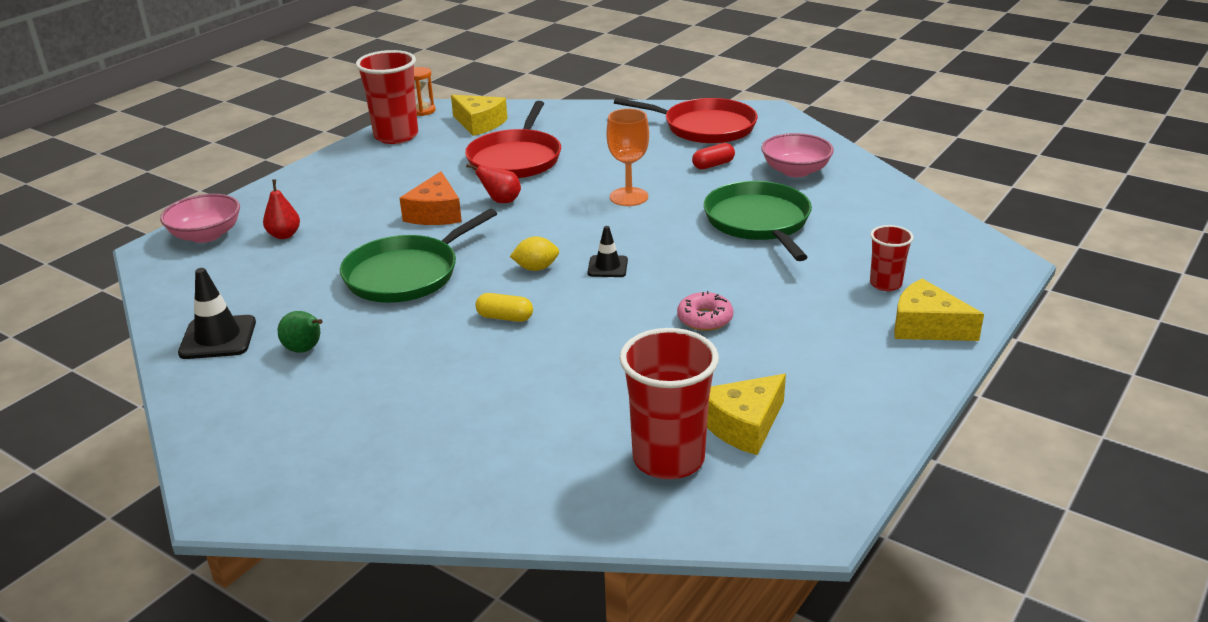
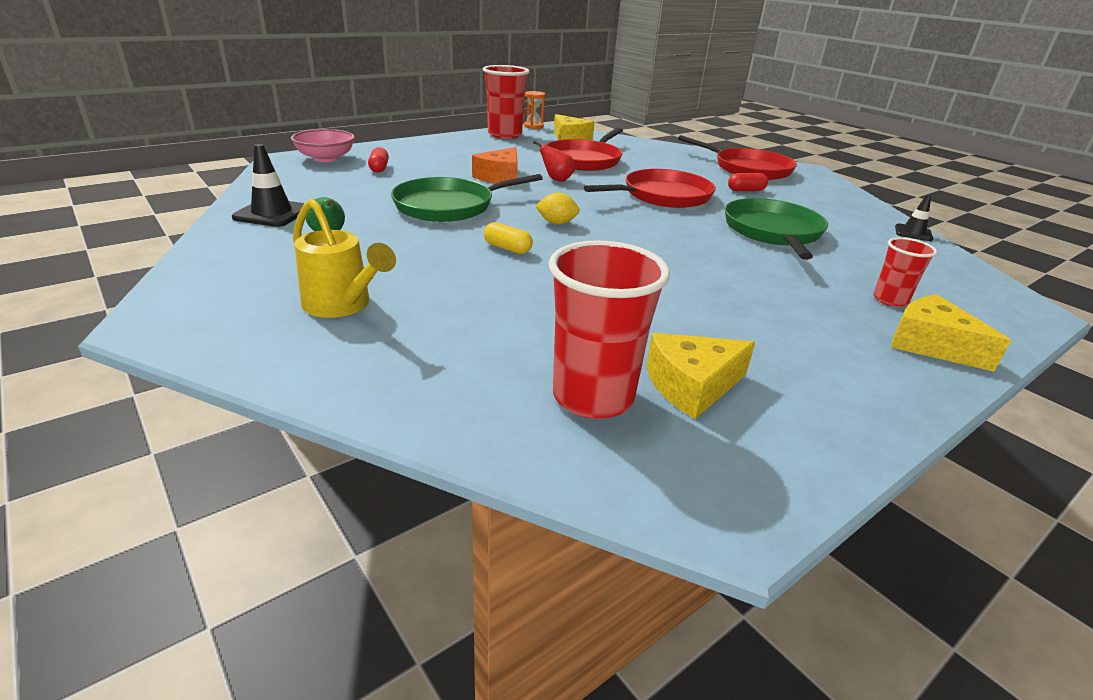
camera: 15 degrees right, 0 degrees up
(284, 235) = (379, 168): red pear -> red capsule
(389, 432) = (342, 305): none -> yellow watering can
(607, 267) = (619, 234): black traffic cone -> black traffic cone (913, 233)
(629, 197) = (663, 196): orange goblet -> red pan
(705, 319) = (691, 288): pink donut -> none
(795, 171) = (820, 206): pink bowl -> none

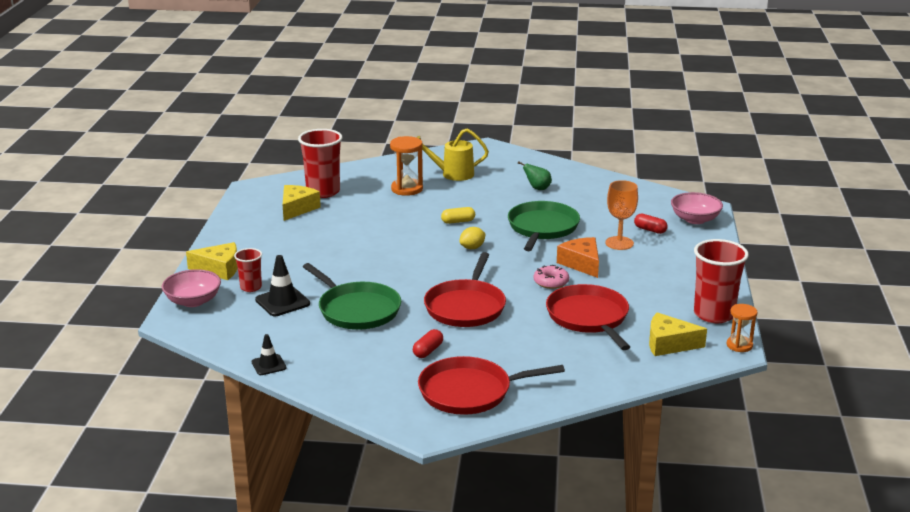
camera: 135 degrees right, 5 degrees down
(272, 213) = (587, 183): black traffic cone -> black traffic cone (282, 302)
(430, 173) = (619, 243): none -> orange goblet
(458, 320) = (407, 189): none -> orange hourglass
(556, 180) = (551, 282): red pear -> pink donut
(993, 319) = (193, 301): none -> pink bowl

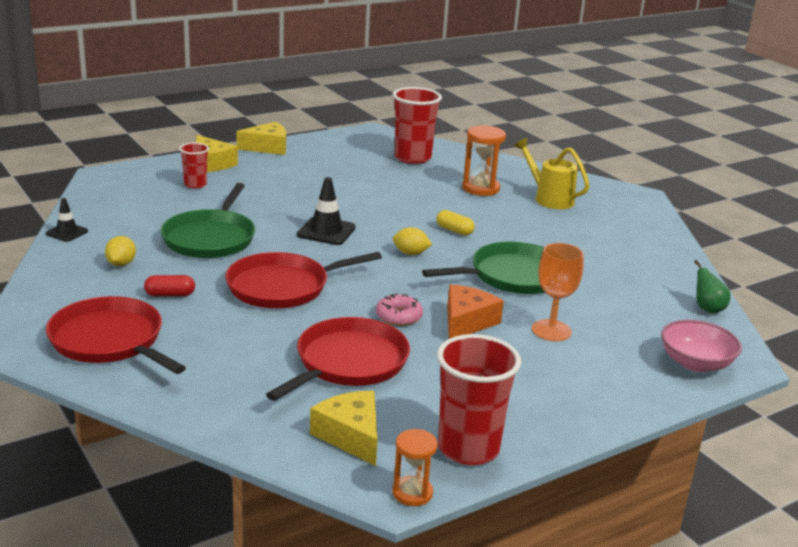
camera: 50 degrees right, 0 degrees up
(193, 301) = (144, 172): pink bowl -> none
(282, 302) = (185, 204): black traffic cone -> black traffic cone (326, 231)
(297, 208) = (364, 158): yellow cheese -> yellow cheese (268, 147)
(355, 356) = (121, 264): none -> yellow lemon
(537, 188) = (597, 247): green pear -> green pear (707, 308)
(650, 230) = (616, 340): red capsule -> none

